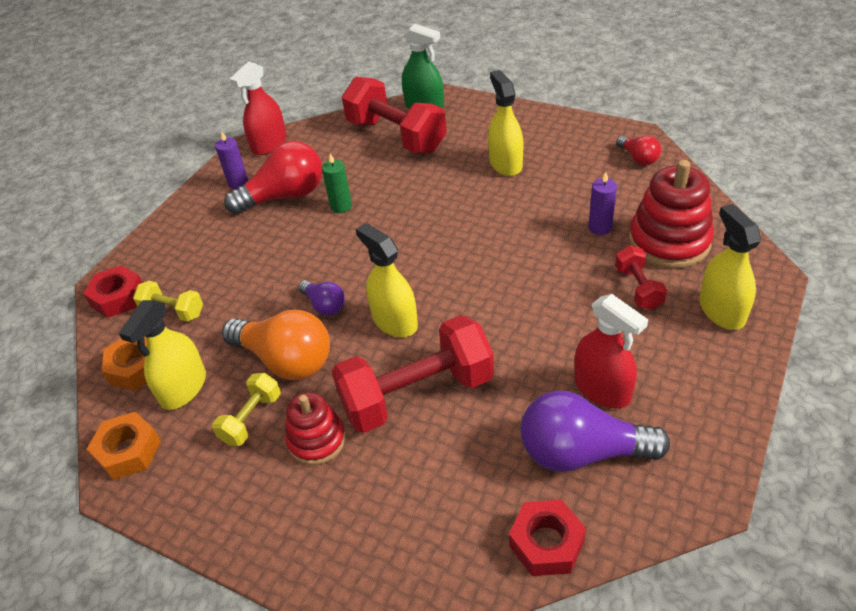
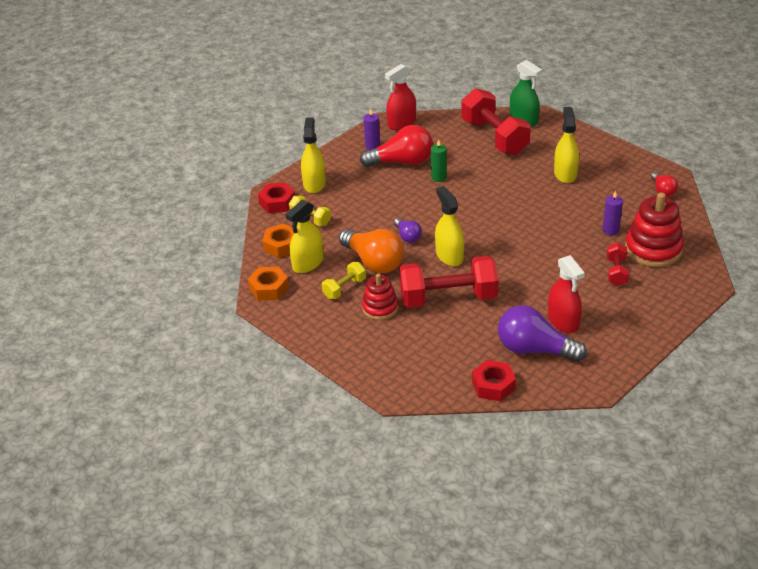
camera: 15 degrees right, 5 degrees down
(721, 311) = (664, 297): yellow spray bottle -> yellow spray bottle (314, 184)

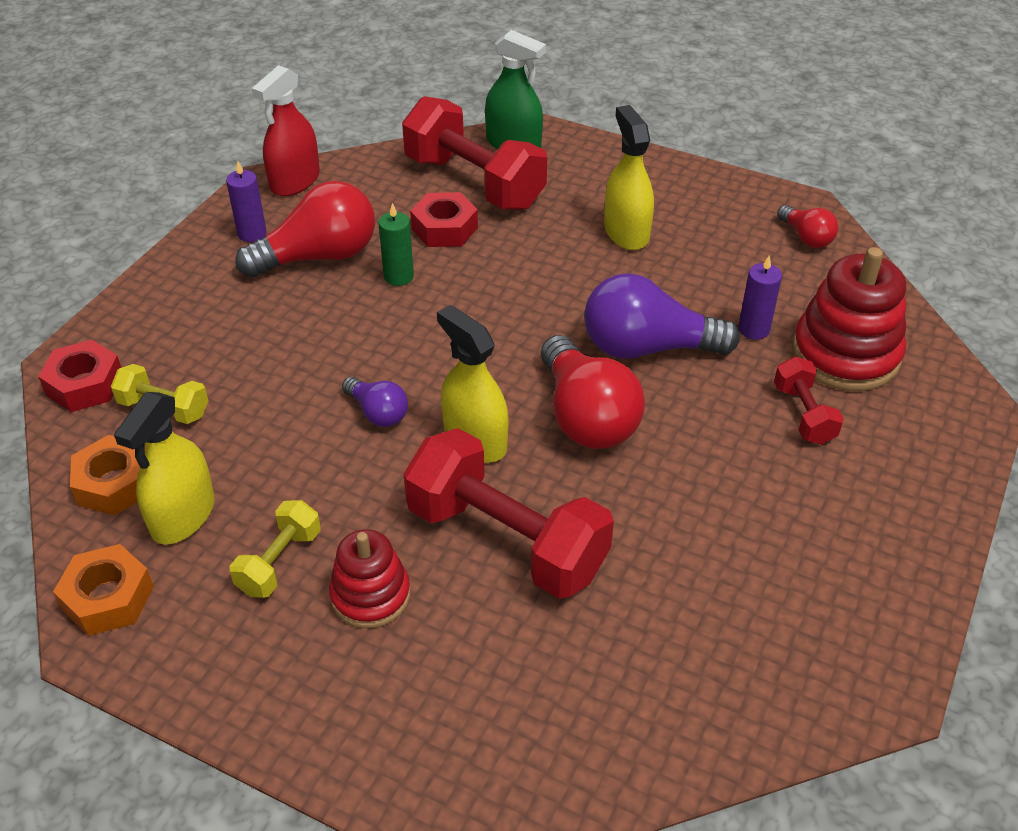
camera: 20 degrees left, 5 degrees up
(314, 184) = (154, 330): yellow spray bottle -> none
(374, 262) = (325, 485): orange light bulb -> none
(448, 298) = (506, 540): red dumbbell -> red dumbbell turned 60 degrees clockwise
(493, 385) = (679, 744): red nut -> red nut (444, 228)
(507, 255) = (586, 416): none -> red light bulb
(534, 349) = (726, 628): purple light bulb -> purple light bulb (647, 348)
(563, 321) = (754, 546): red spray bottle -> none

